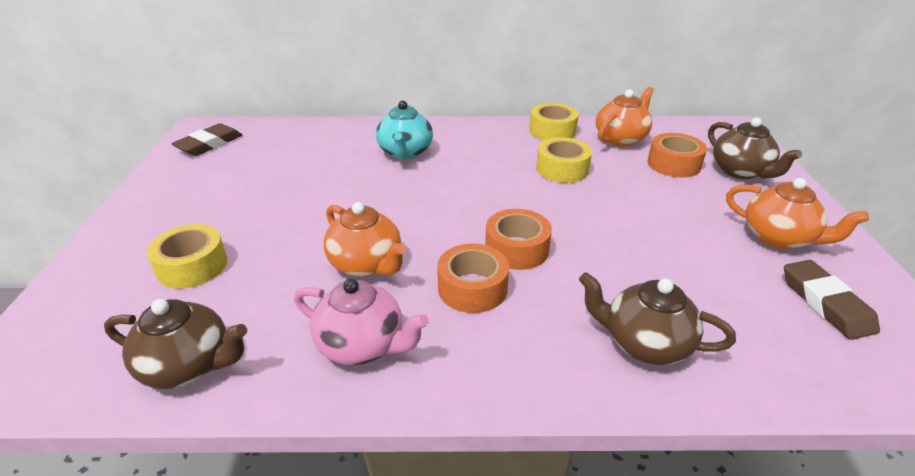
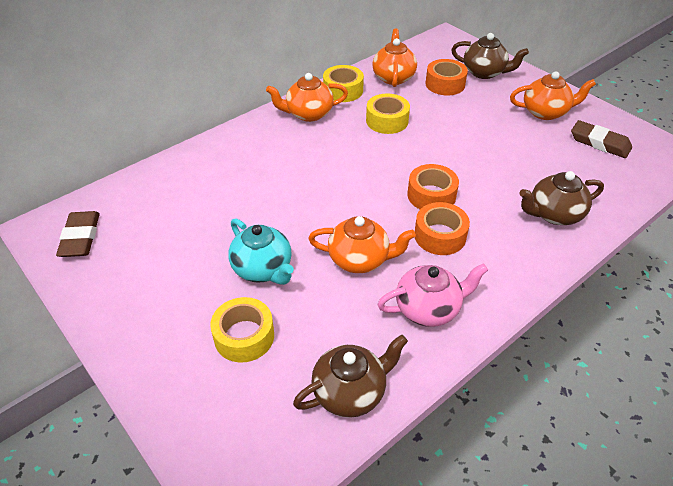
camera: 40 degrees left, 10 degrees up
(405, 152) = (264, 160): turquoise teapot -> turquoise teapot (263, 269)
(493, 136) = (308, 114): none -> orange teapot

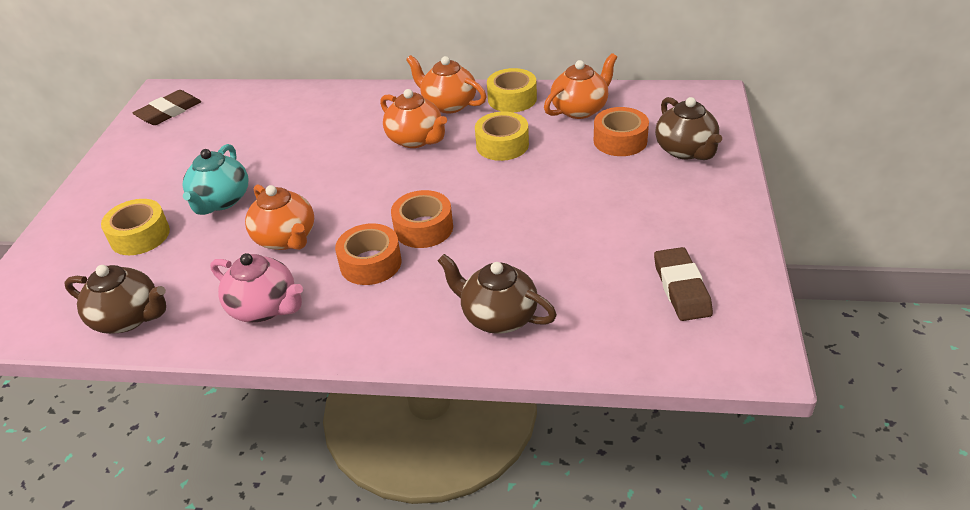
camera: 50 degrees right, 5 degrees down
(545, 112) = (679, 224): orange teapot -> orange teapot (416, 139)

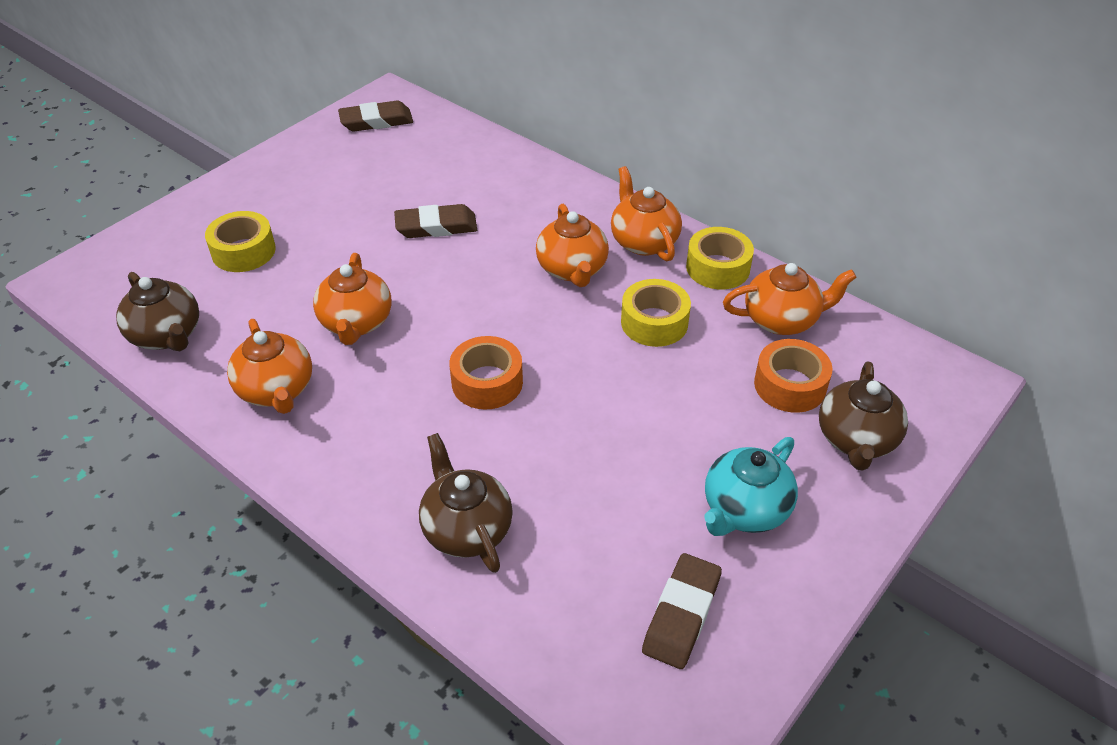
camera: 30 degrees right, 5 degrees up
(221, 201) = (337, 248): turquoise teapot -> turquoise teapot (745, 509)
(264, 308) = (276, 390): pink teapot -> orange teapot
(288, 156) = (436, 226): none -> brown eraser
(370, 263) = (405, 395): orange tape -> none

